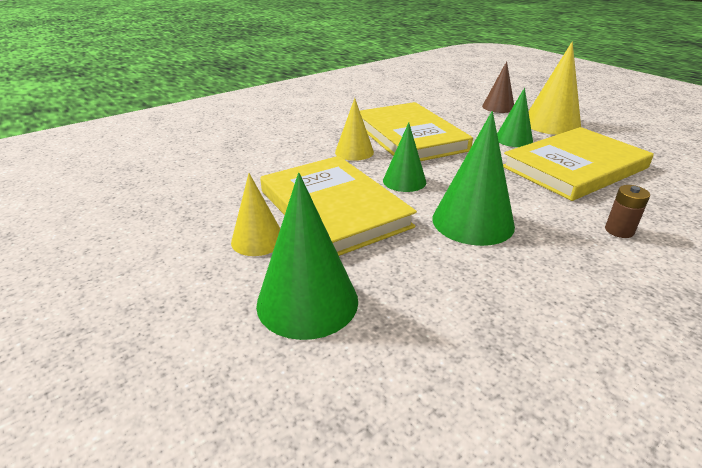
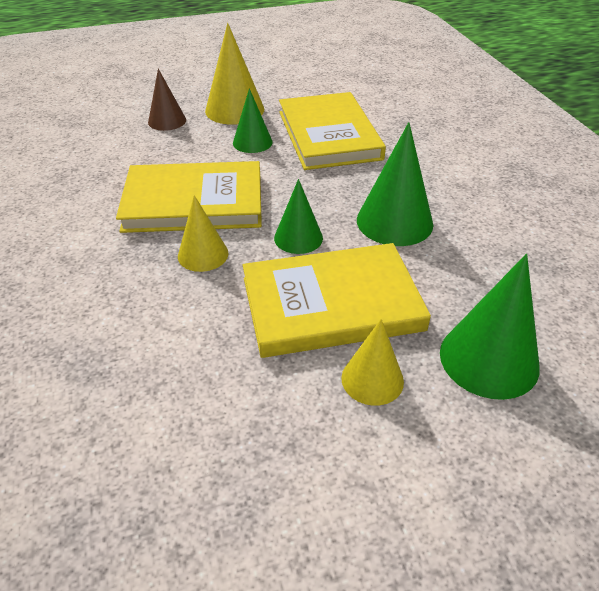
camera: 70 degrees left, 10 degrees up
(619, 230) = (434, 158): brown battery -> none

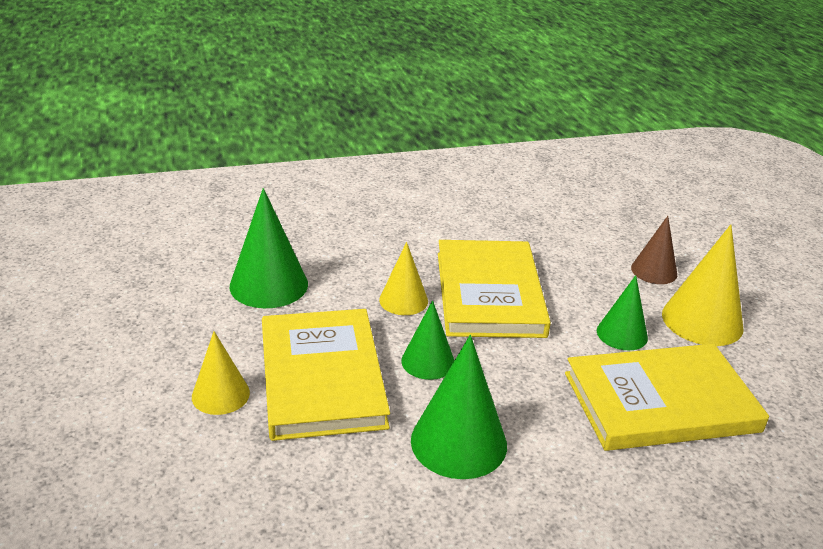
camera: 90 degrees right, 10 degrees down
(489, 359) = (220, 481): green cone -> green cone (269, 285)

